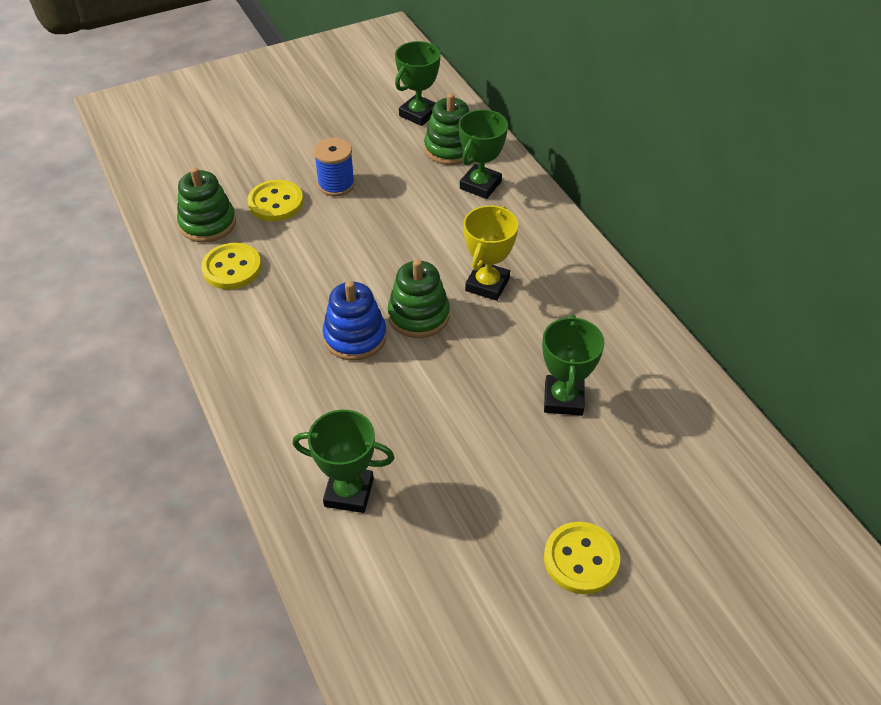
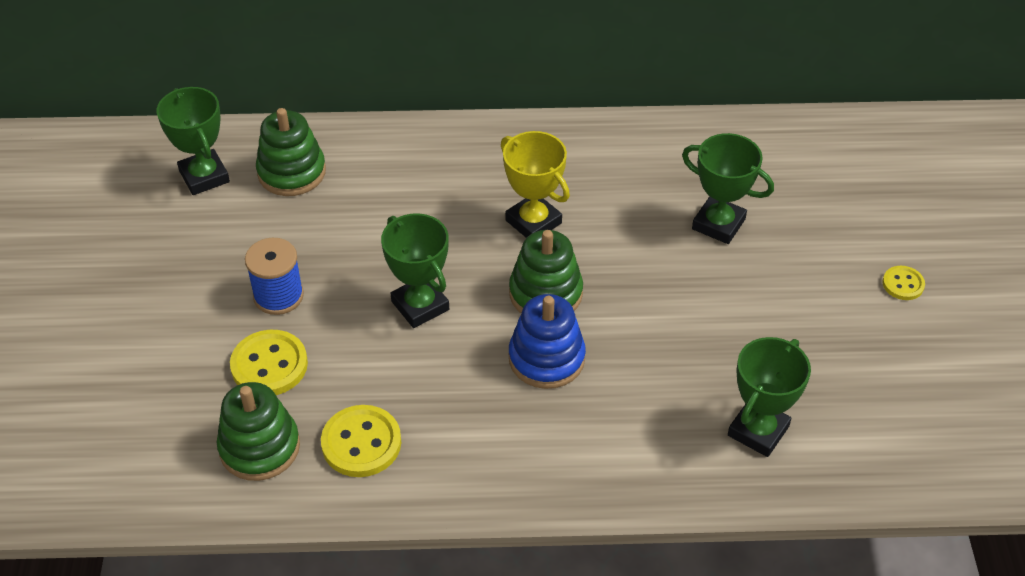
camera: 65 degrees left, 0 degrees up
(480, 185) = (374, 170): green trophy -> green trophy (420, 305)
(581, 559) = (903, 284): yellow button -> yellow button, size x0.56

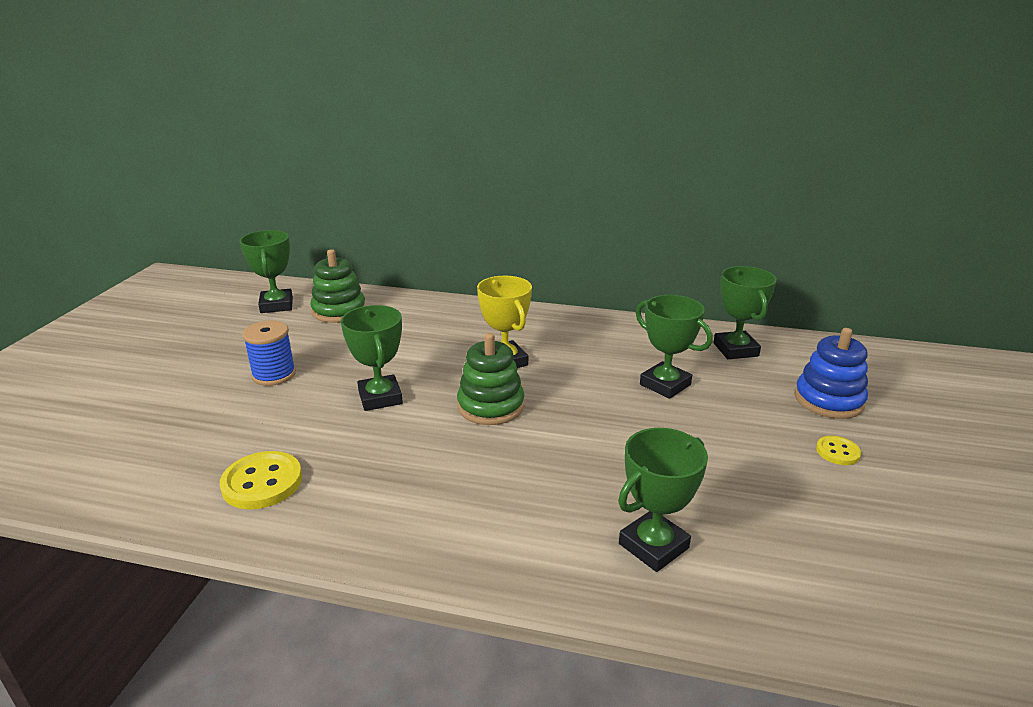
camera: 15 degrees right, 20 degrees down
(259, 447) = (175, 469): green stacking toy -> none
(269, 365) = (231, 415): yellow button -> none
(546, 358) = (467, 450): blue stacking toy -> blue stacking toy (828, 400)
(781, 153) = (735, 350): none -> green trophy

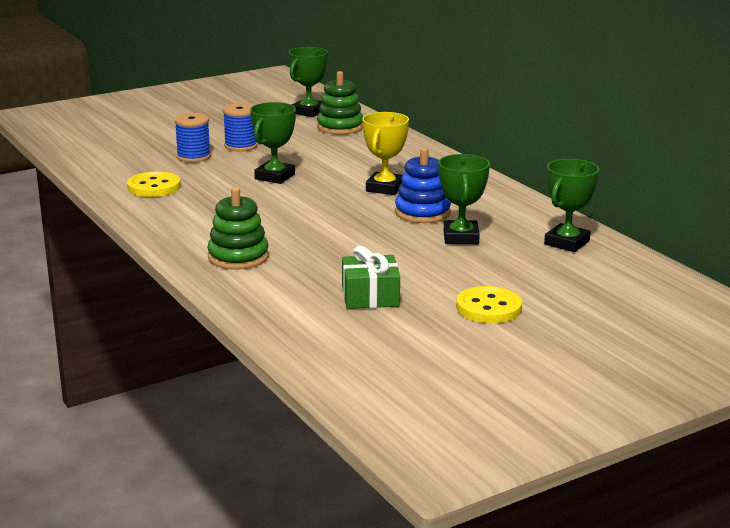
camera: 45 degrees right, 5 degrees down
(241, 413) = (193, 157): none -> blue spool
(491, 406) = (326, 204): green stacking toy -> green stacking toy (238, 257)
(653, 546) = (280, 285): green trophy -> none
(746, 502) = (370, 296): none -> green gift
(828, 400) = (558, 289): blue stacking toy -> blue stacking toy (422, 213)
(837, 452) = (488, 308): yellow button -> yellow button, size x1.77

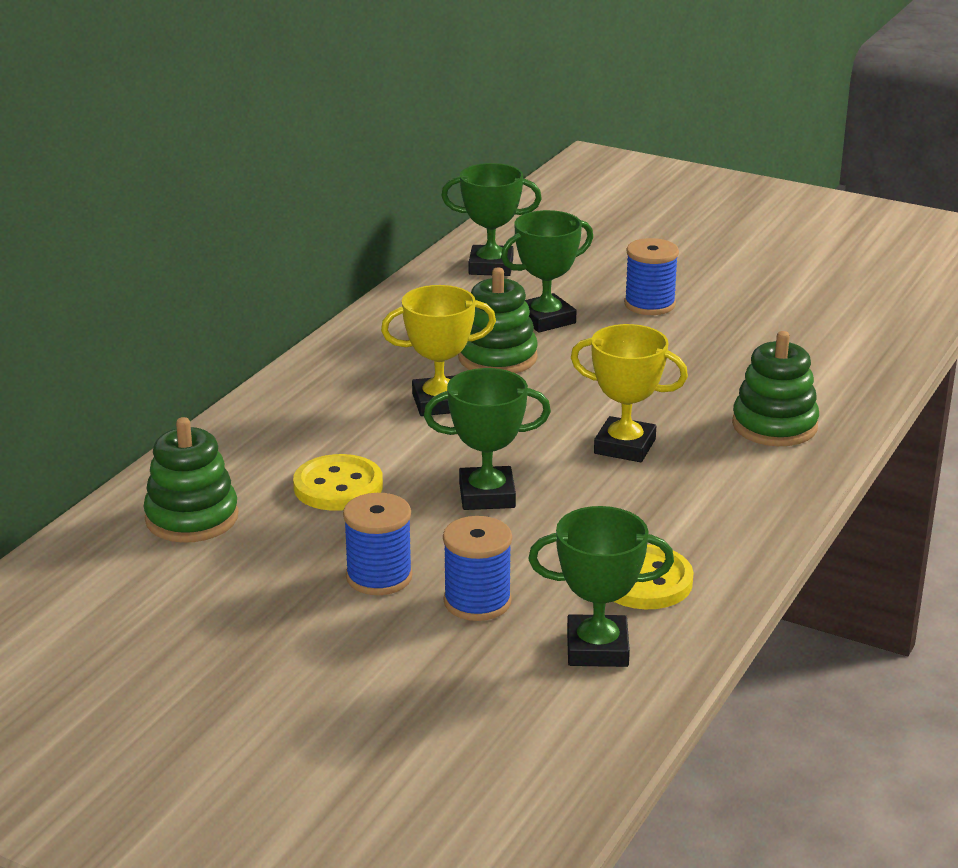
camera: 120 degrees left, 5 degrees up
(275, 215) = (624, 446): none -> yellow trophy
(309, 112) = (122, 578): green trophy -> green trophy (597, 648)
(370, 296) = (758, 326): green gift -> none
(422, 213) = (497, 357): blue stacking toy -> green stacking toy
(448, 273) = (649, 304): none -> blue spool
(488, 308) = (699, 270): yellow button -> yellow button (338, 486)

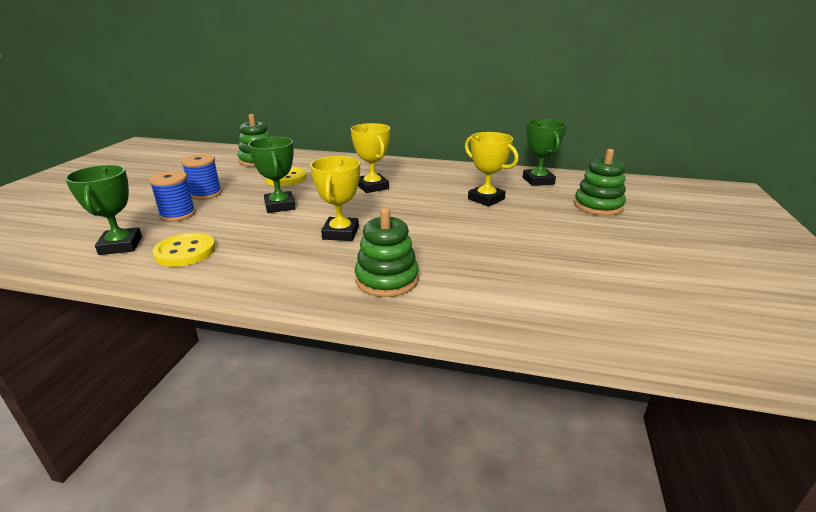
camera: 75 degrees right, 0 degrees up
(497, 357) = (430, 193): green stacking toy -> green stacking toy (598, 206)
(546, 319) = (486, 199): green trophy -> yellow trophy
(649, 304) = (536, 224): blue spool -> none

